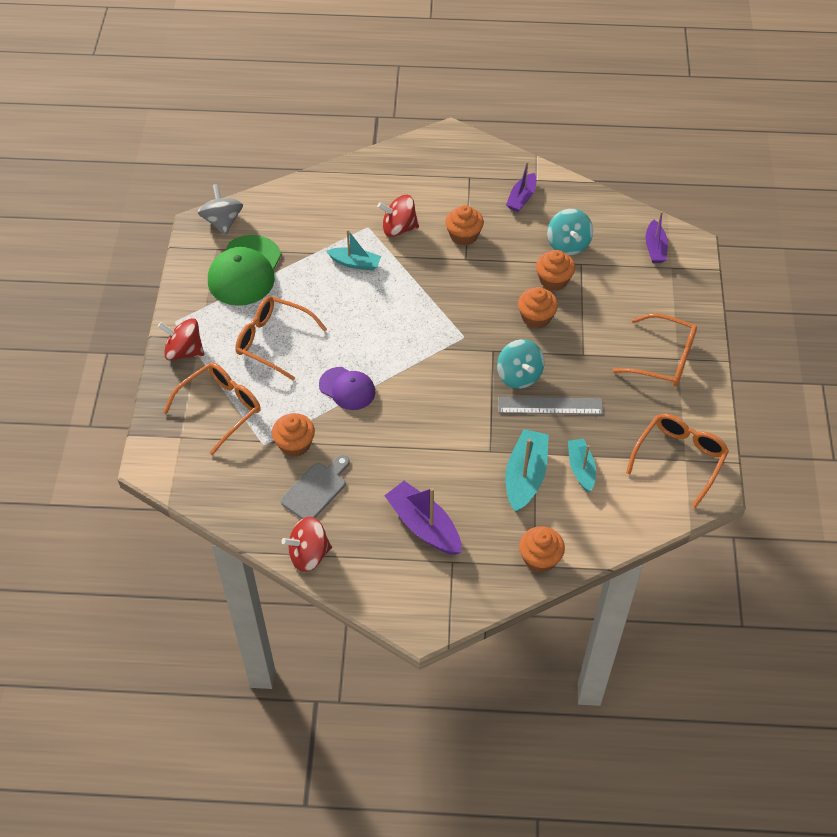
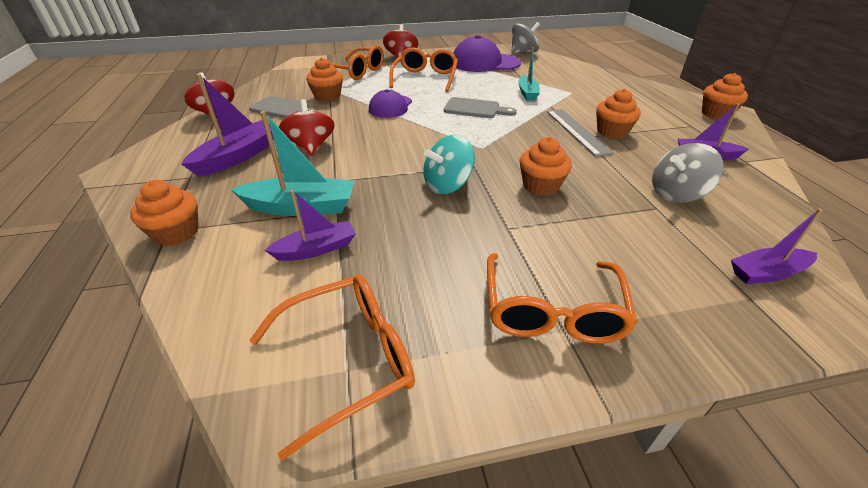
camera: 75 degrees right, 15 degrees down
(245, 271) = (485, 63): green cap -> purple cap
(379, 318) = (475, 109): none -> grey cutting board
(399, 228) = (585, 104): red spinning top -> red spinning top (311, 147)
(550, 406) = (411, 212): grey ruler -> grey ruler (577, 131)
(553, 280) = (608, 190): orange cupcake -> orange cupcake (716, 114)
(568, 244) = (676, 194): turquoise spinning top -> grey spinning top
(581, 468) = (316, 249): turquoise boat -> purple boat
(679, 458) = (348, 360): orange glasses -> orange glasses turned 45 degrees counterclockwise

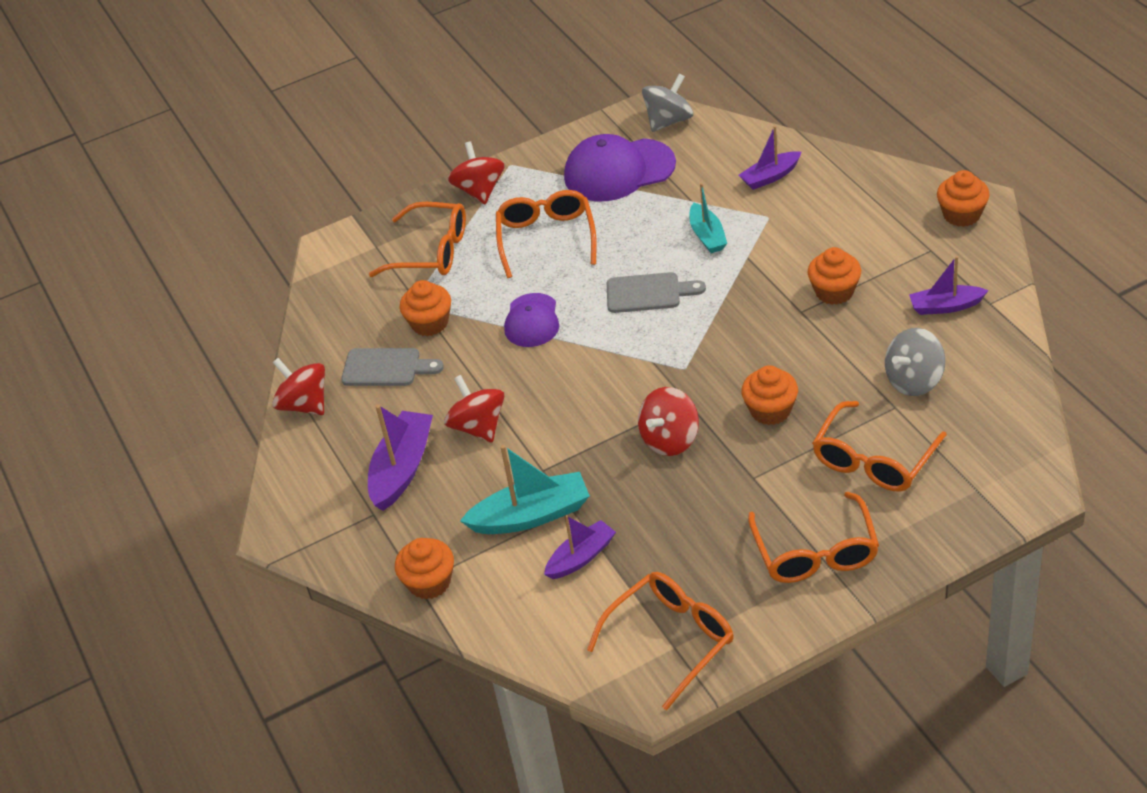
camera: 10 degrees left, 5 degrees up
(447, 185) = (670, 439): turquoise spinning top -> red spinning top
(577, 131) = (791, 303): grey ruler -> none
(632, 242) = (874, 460): none -> orange glasses
(767, 273) = (993, 459): purple boat -> purple boat (770, 177)

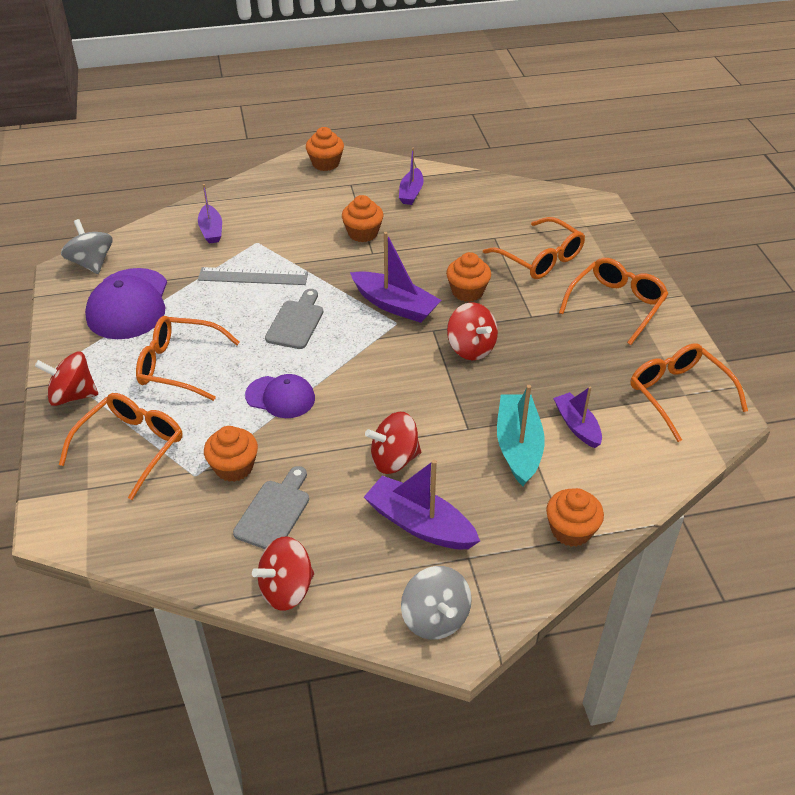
camera: 80 degrees left, 0 degrees up
(707, 236) = (253, 276): turquoise boat -> grey ruler
(714, 358) = (395, 305): none -> purple boat
(815, 552) = (616, 305): orange glasses -> orange glasses turned 60 degrees counterclockwise
(914, 380) = (474, 223): grey spinning top -> grey spinning top (435, 618)

